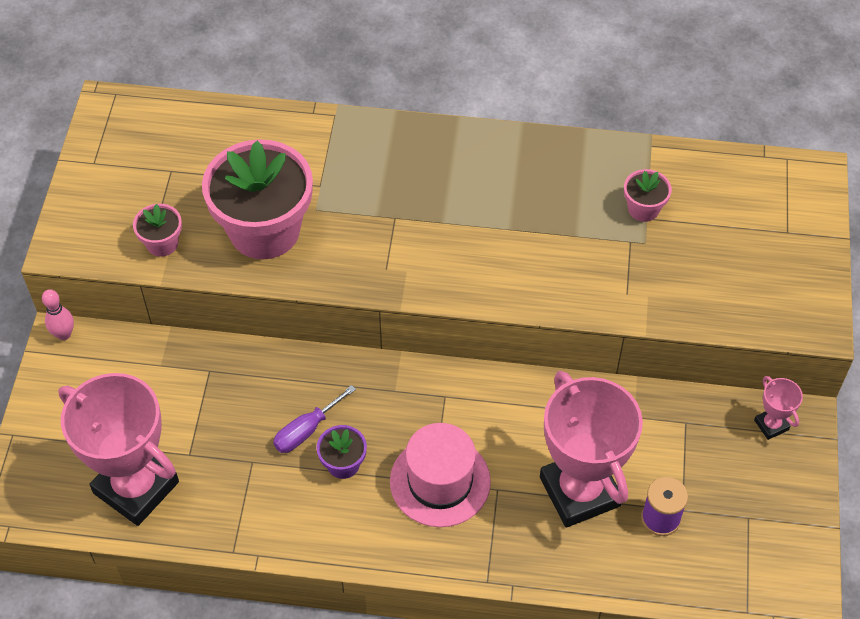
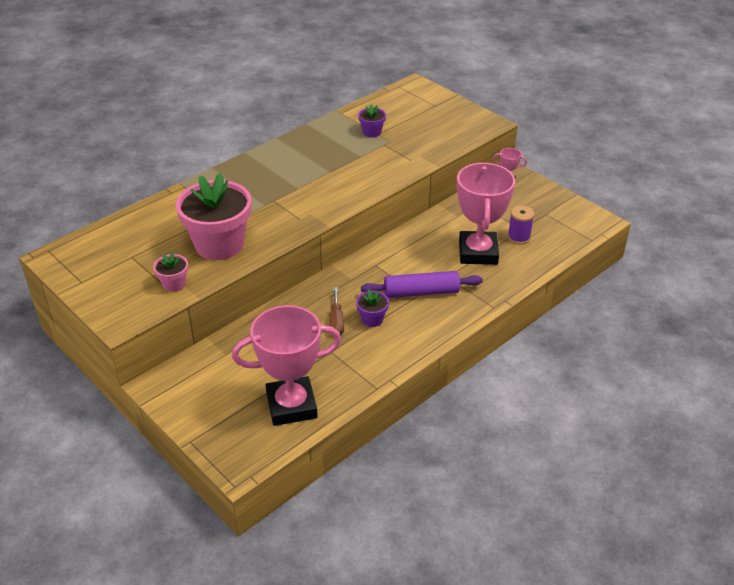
camera: 50 degrees left, 15 degrees down
(64, 334) = (152, 382): pink bowling pin -> none
(306, 430) = (336, 321): purple screwdriver -> brown screwdriver
(440, 481) = (421, 292): pink hat -> purple rolling pin
(580, 491) = (478, 252): pink trophy -> pink trophy turned 75 degrees clockwise
(643, 209) = (372, 132): pink flower pot -> purple flower pot

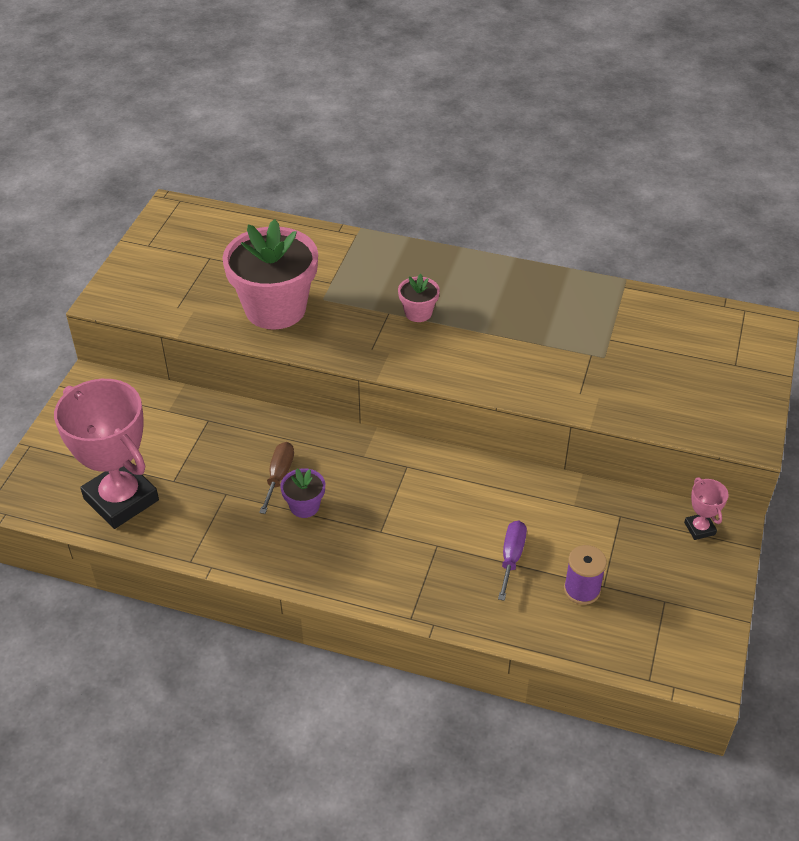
camera: 60 degrees right, 5 degrees up
(174, 284) = (187, 308): pink flower pot -> pink flower pot (418, 313)
(336, 321) = (279, 476): brown screwdriver -> brown screwdriver turned 135 degrees clockwise
(372, 132) = (608, 332): purple flower pot -> none
(421, 292) = (387, 532): purple rolling pin -> none
(478, 252) = (511, 557): pink trophy -> purple screwdriver

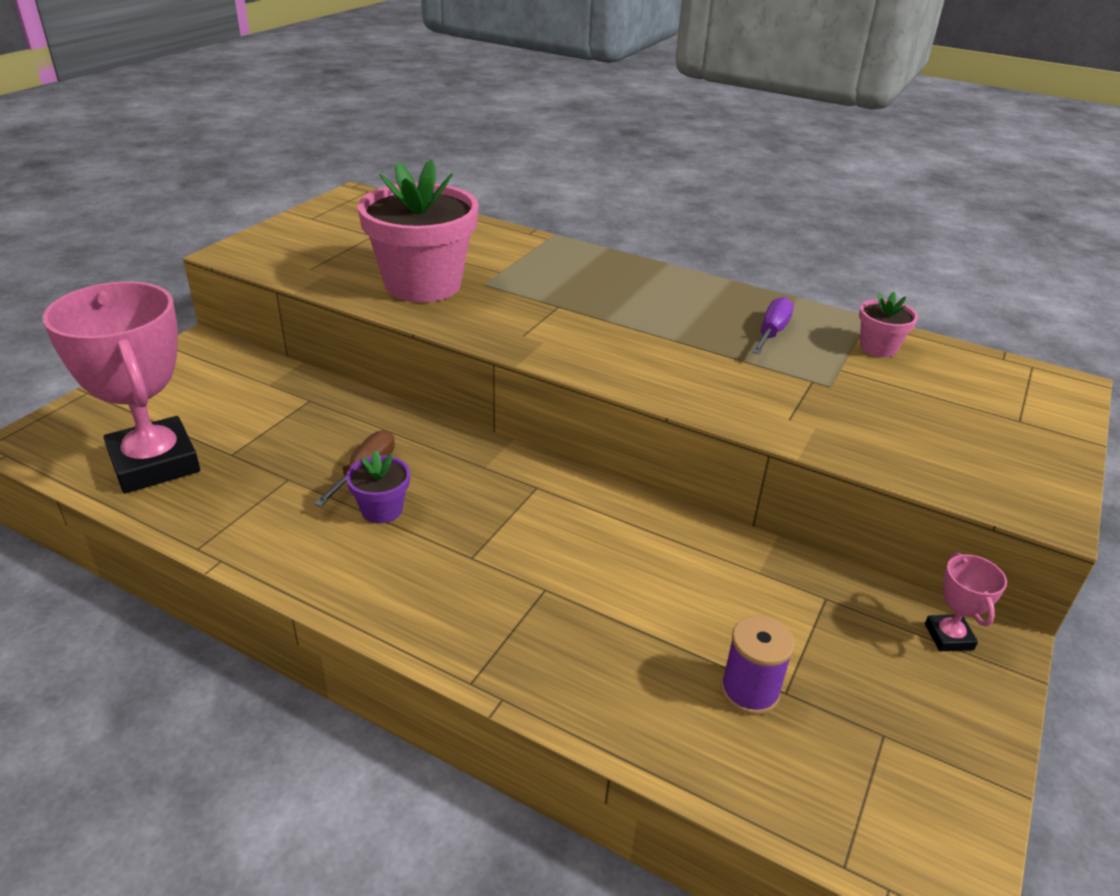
camera: 10 degrees right, 10 degrees down
(418, 313) = (595, 311): pink flower pot -> pink flower pot (878, 348)
(511, 557) = (650, 625): purple screwdriver -> purple screwdriver (772, 332)

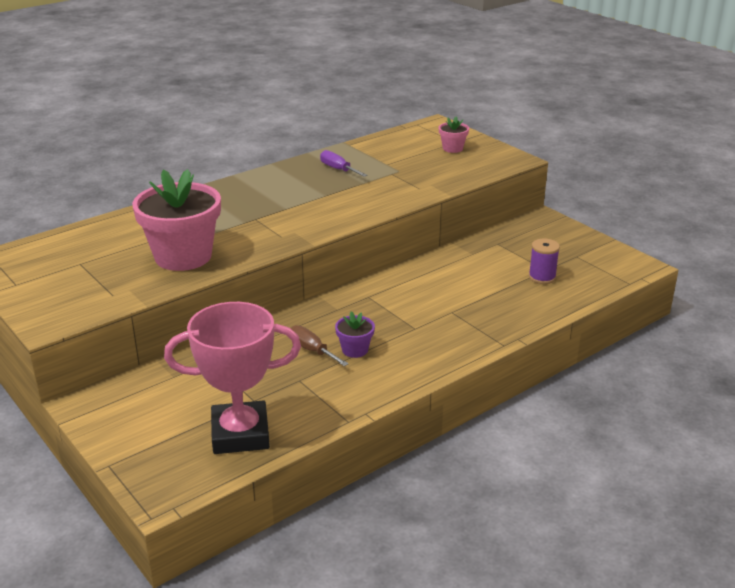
camera: 65 degrees left, 5 degrees down
(878, 348) = (374, 150): pink flower pot -> pink flower pot (452, 148)
(949, 637) = (534, 225): pink trophy -> none

